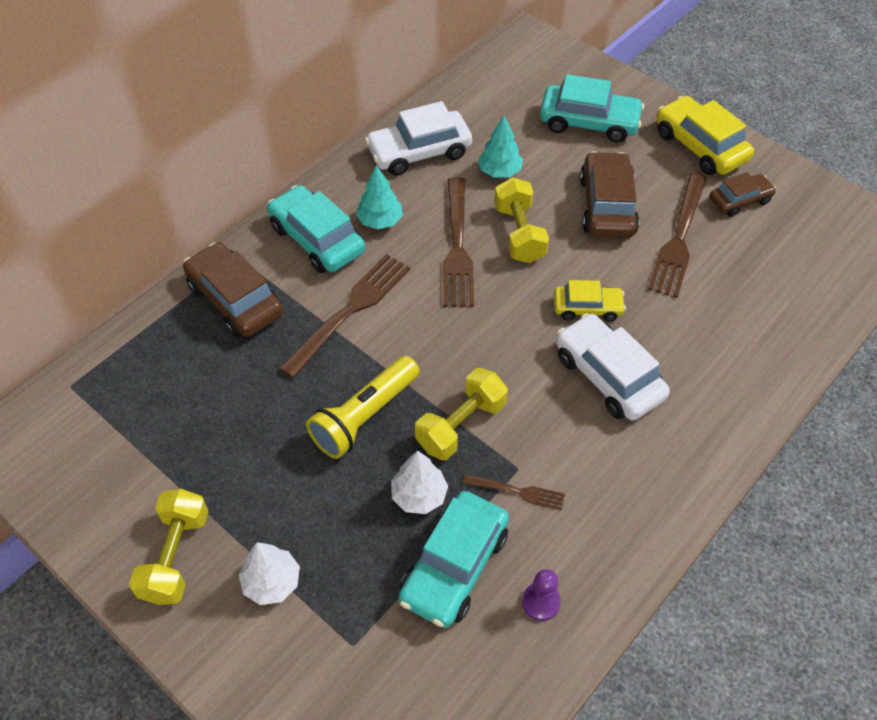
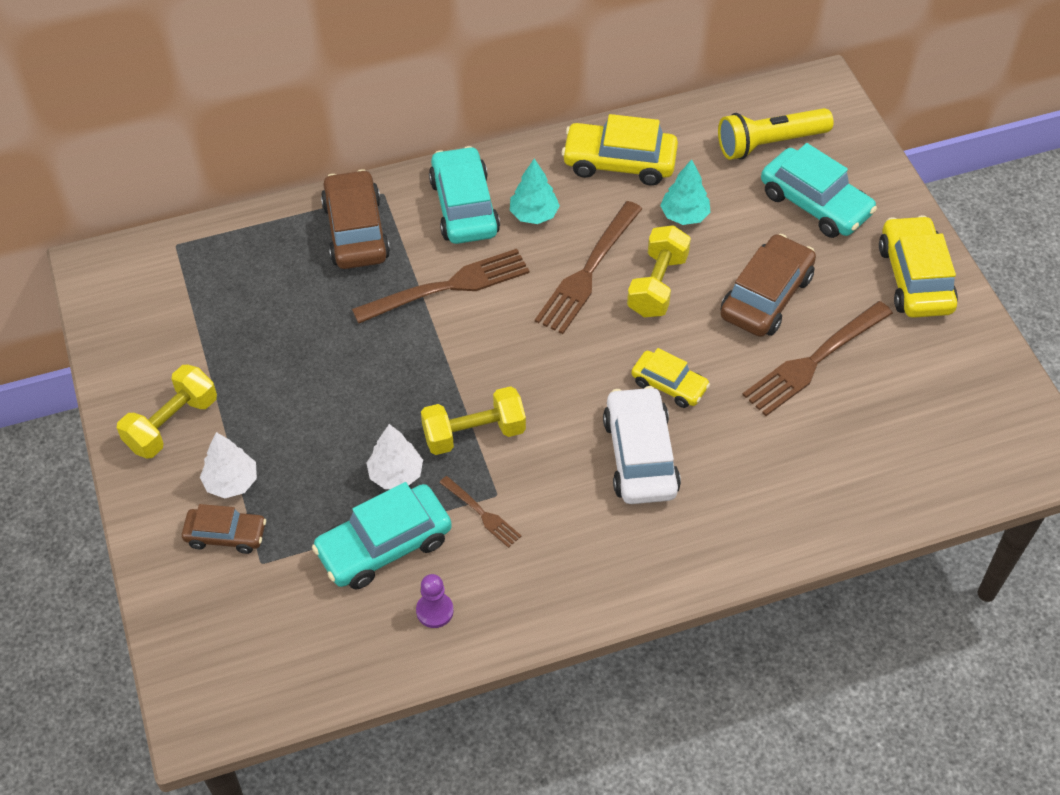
camera: 30 degrees right, 0 degrees up
(364, 416) = (396, 385): yellow flashlight -> yellow flashlight (769, 143)
(419, 152) = (619, 162): white car -> yellow car
(739, 200) = (911, 352): brown car -> brown car (226, 535)

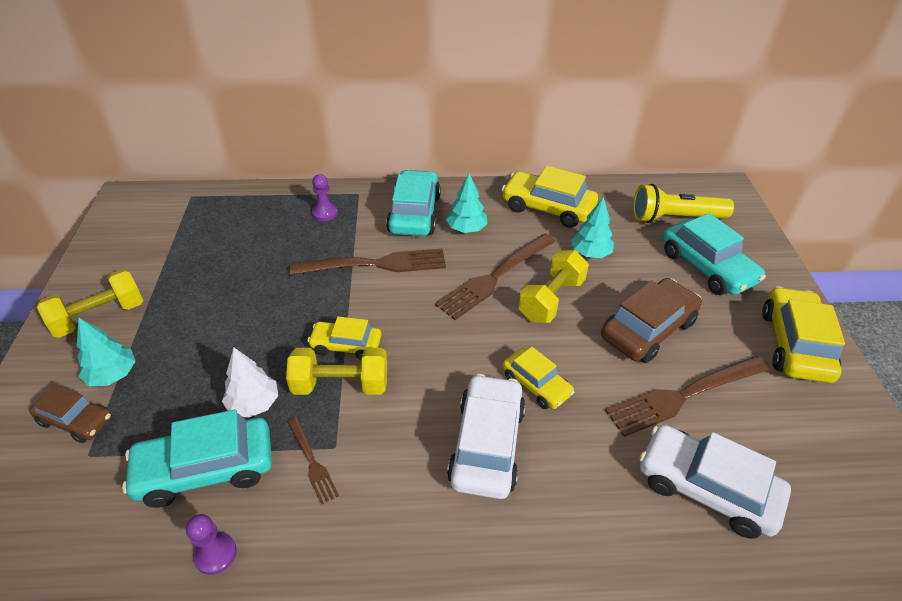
camera: 15 degrees right, 10 degrees down
(231, 482) = (113, 375): white tree -> turquoise tree
(356, 231) = (325, 213): brown car -> purple pawn
(460, 390) = (346, 345): none -> yellow car
(848, 445) = (706, 488): none -> white car

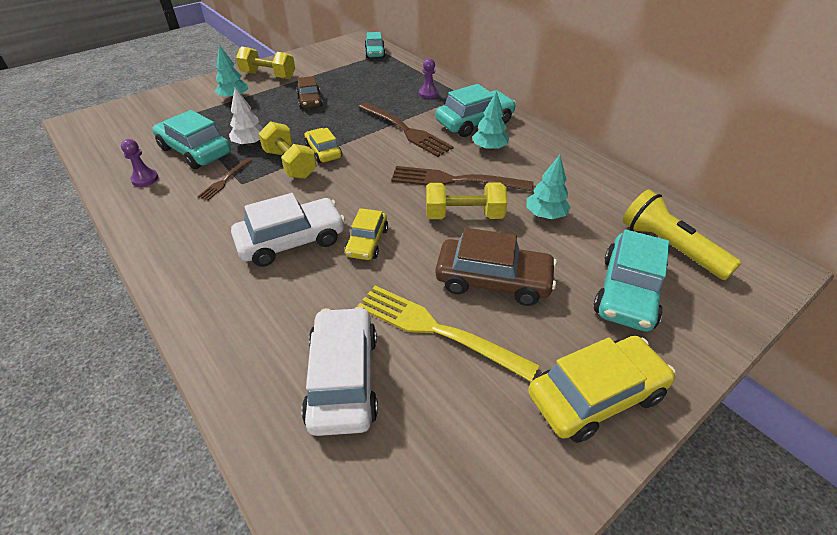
camera: 55 degrees right, 0 degrees up
(76, 420) = (198, 103): brown car -> brown car (310, 100)
(180, 203) = (375, 52): none -> turquoise car
(547, 208) = (569, 173): yellow car -> none
(684, 395) = (437, 330): brown fork -> yellow fork

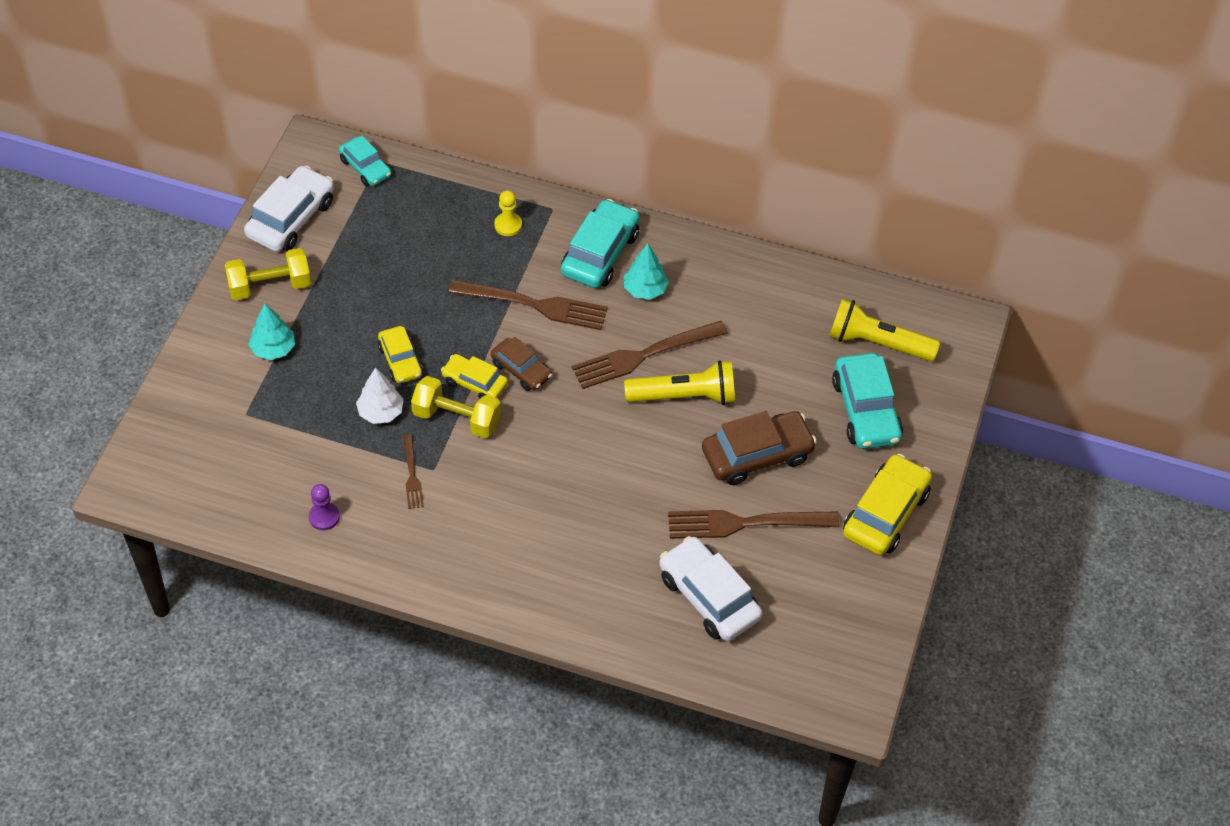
camera: 35 degrees left, 10 degrees up
(195, 151) = (331, 454): turquoise car -> none
(292, 241) = (554, 507): white car -> white car (291, 218)
(310, 100) = (375, 307): brown car -> brown car (521, 370)
(367, 242) = (622, 472): yellow car -> yellow car (400, 360)
(428, 94) = (508, 225): purple pawn -> yellow pawn
(437, 330) = (745, 523): yellow fork -> brown fork
(464, 215) = (684, 396): yellow dumbbell -> yellow flashlight
(545, 215) = (755, 358): turquoise tree -> none

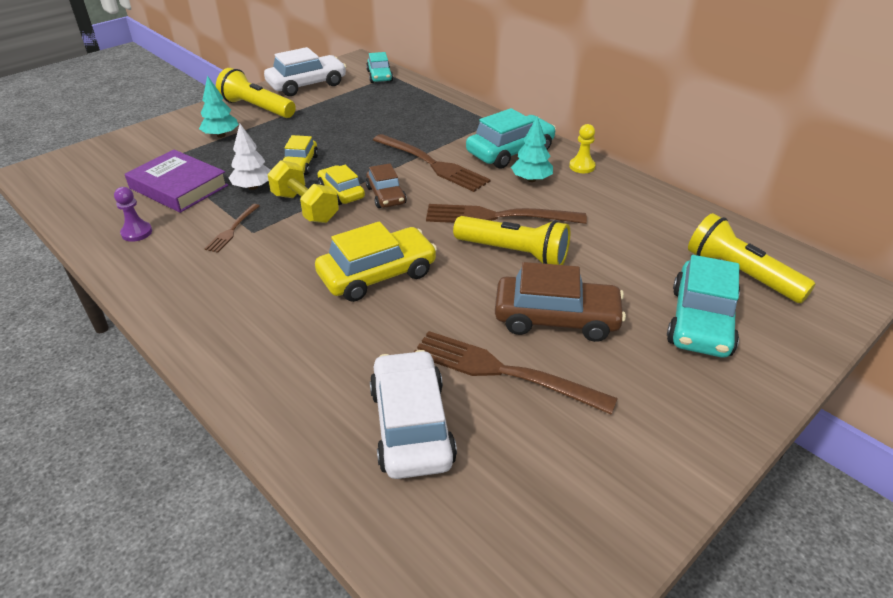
camera: 30 degrees right, 15 degrees down
(270, 286) = (257, 108): yellow dumbbell -> yellow flashlight
(304, 443) = (178, 187): none -> purple book
(508, 225) = (451, 121): yellow pawn -> yellow pawn (582, 166)
(885, 513) = (679, 423): yellow car -> yellow car (377, 275)

